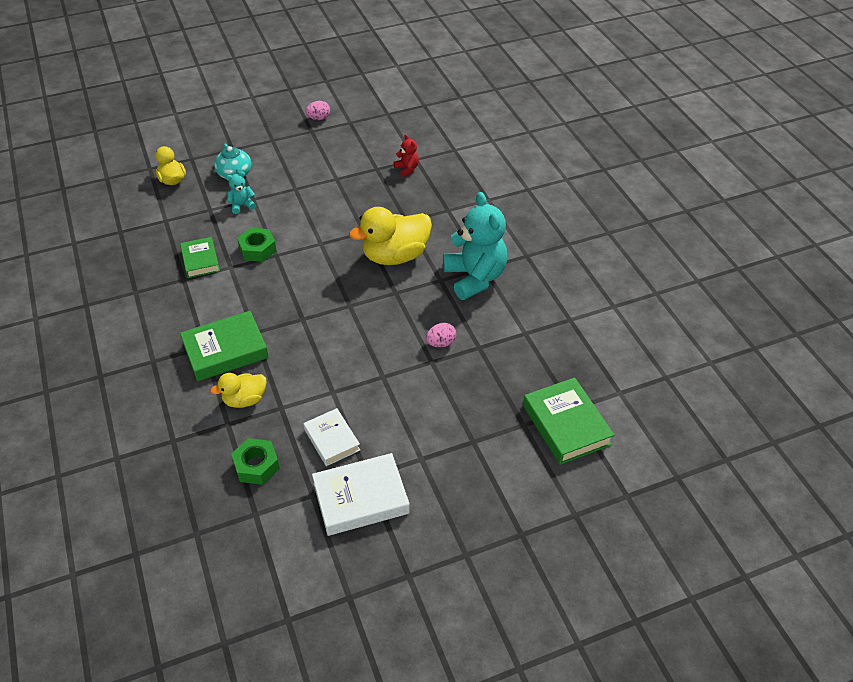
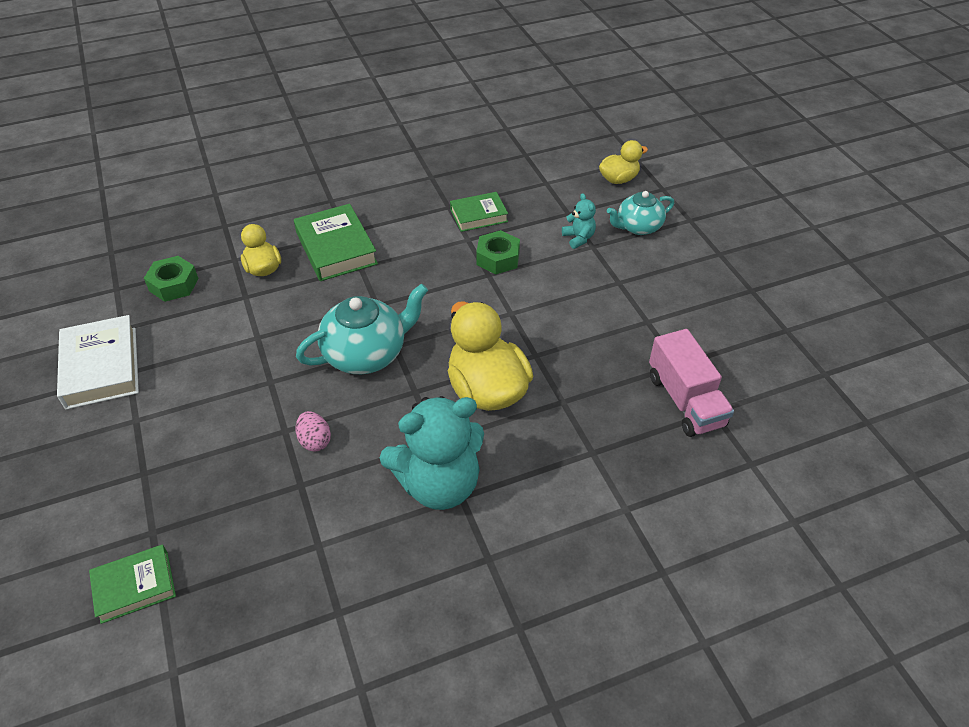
camera: 90 degrees right, 0 degrees up
(318, 118) = (784, 295): pink egg -> none
(332, 440) = (188, 340): white book -> none
(356, 321) = (366, 354): none -> turquoise teapot
(407, 169) = (685, 400): red teddy bear -> pink truck
(566, 425) = (135, 586): green book -> green book, size x0.64

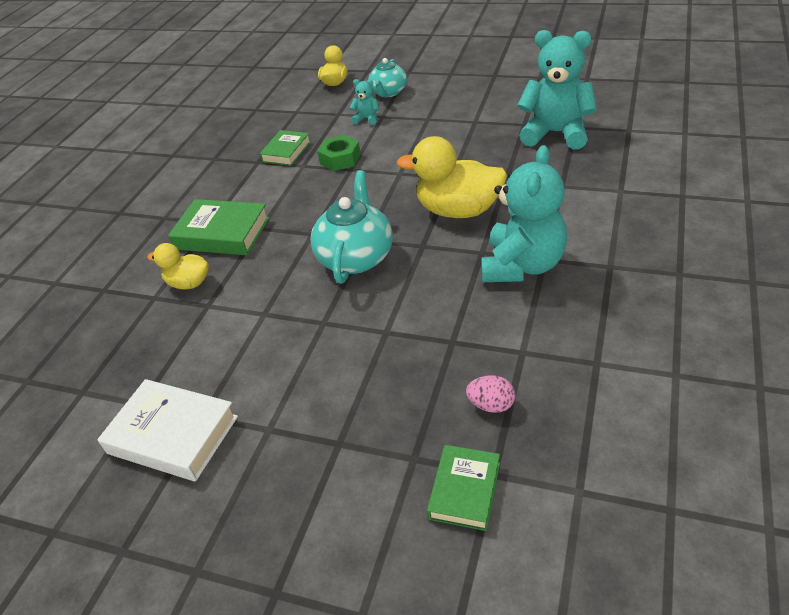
camera: 45 degrees left, 5 degrees down
(174, 284) = (132, 348): green nut -> none
(315, 441) = (415, 317): pink egg -> pink egg (491, 405)
(685, 400) = (556, 133): pink truck -> turquoise teddy bear

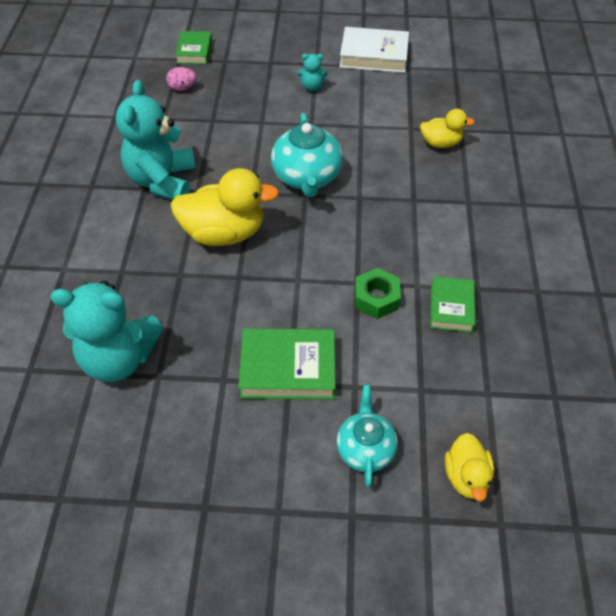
camera: 160 degrees right, 10 degrees up
(222, 233) = (447, 191): green book -> green book (288, 368)
(367, 119) = (374, 379): turquoise teddy bear -> turquoise teddy bear (312, 87)

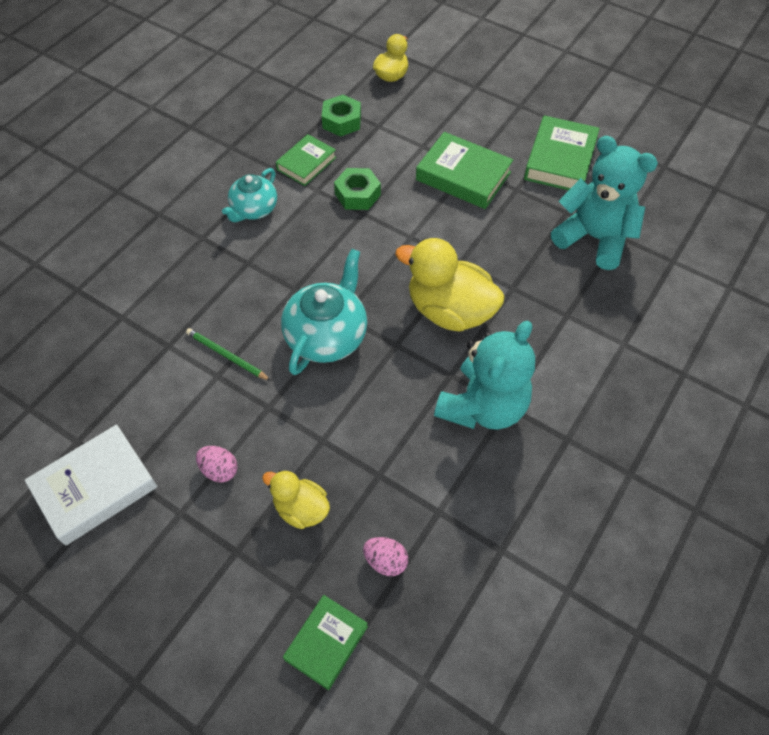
camera: 150 degrees left, 5 degrees up
(191, 444) = (560, 160): none -> green book
(312, 87) = (219, 470): turquoise teddy bear -> pink egg
(365, 448) = (442, 112): turquoise teapot -> turquoise teapot (254, 209)
(366, 138) = (226, 355): none -> green pencil
(374, 55) = (95, 488): white book -> white book turned 75 degrees counterclockwise
(441, 143) = (158, 311): yellow duck -> yellow duck (301, 509)
(463, 376) = (342, 121): none -> green nut

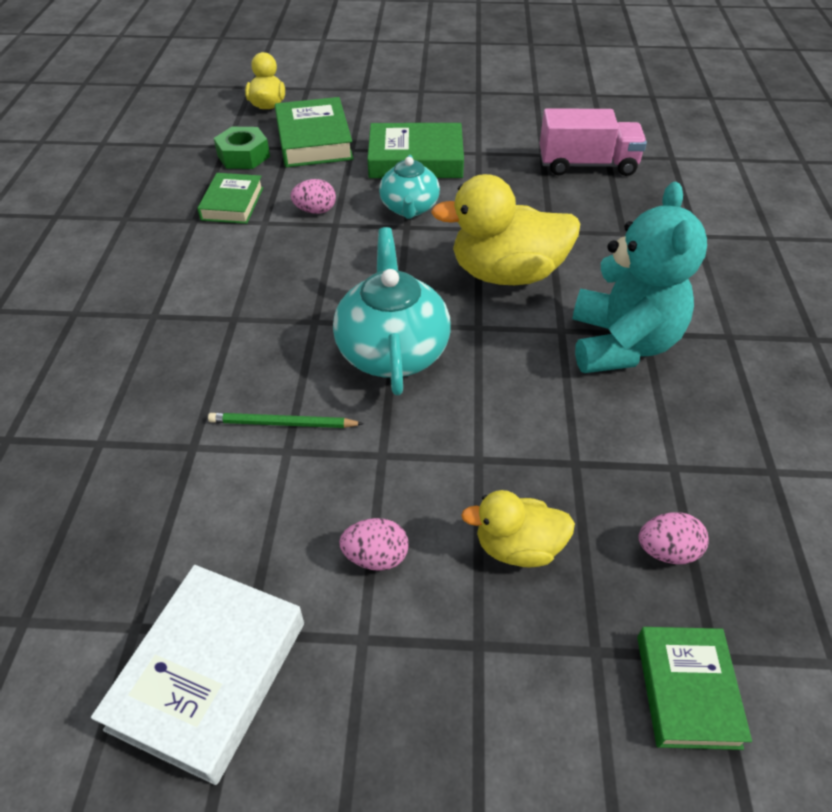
camera: 30 degrees left, 10 degrees down
(254, 209) = (201, 265): turquoise teapot -> turquoise teapot (409, 208)
(357, 194) = (315, 211): green nut -> pink egg
(560, 160) = (497, 118): green book -> green book (314, 140)
(594, 238) = (587, 165): turquoise teddy bear -> pink truck

